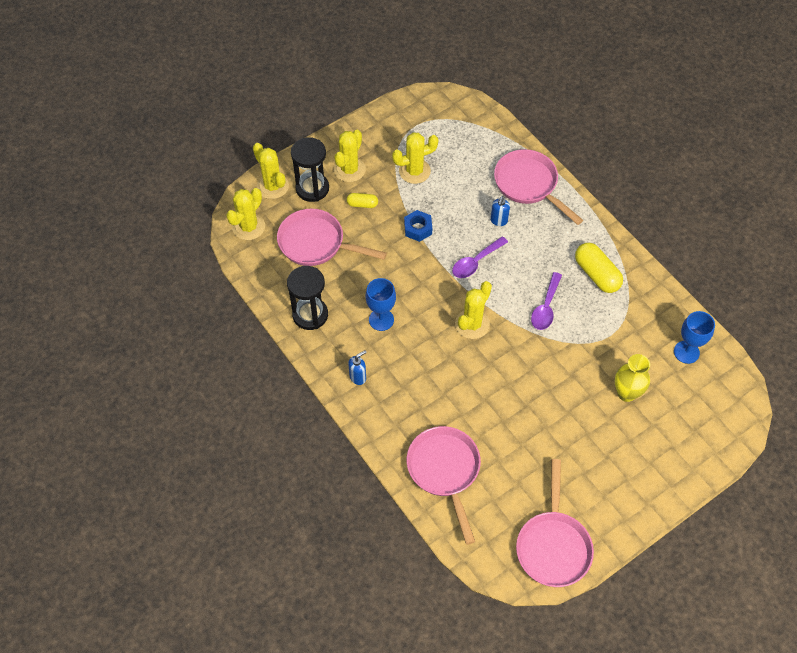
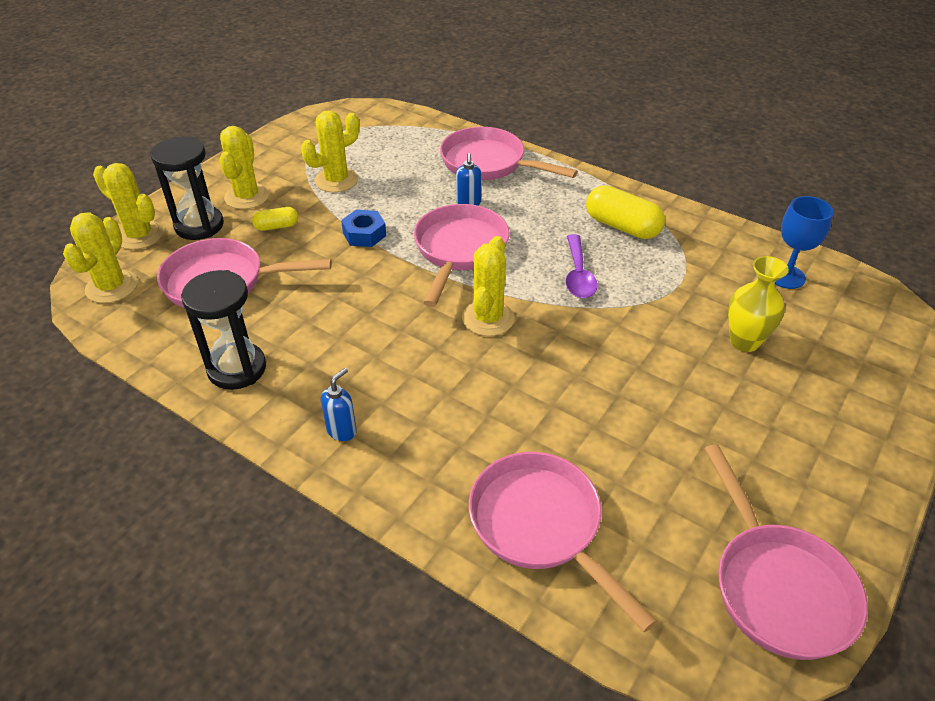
camera: 20 degrees left, 15 degrees down
(381, 320) = (351, 347): blue goblet -> none
(475, 262) = (459, 250): purple spoon -> pink pan

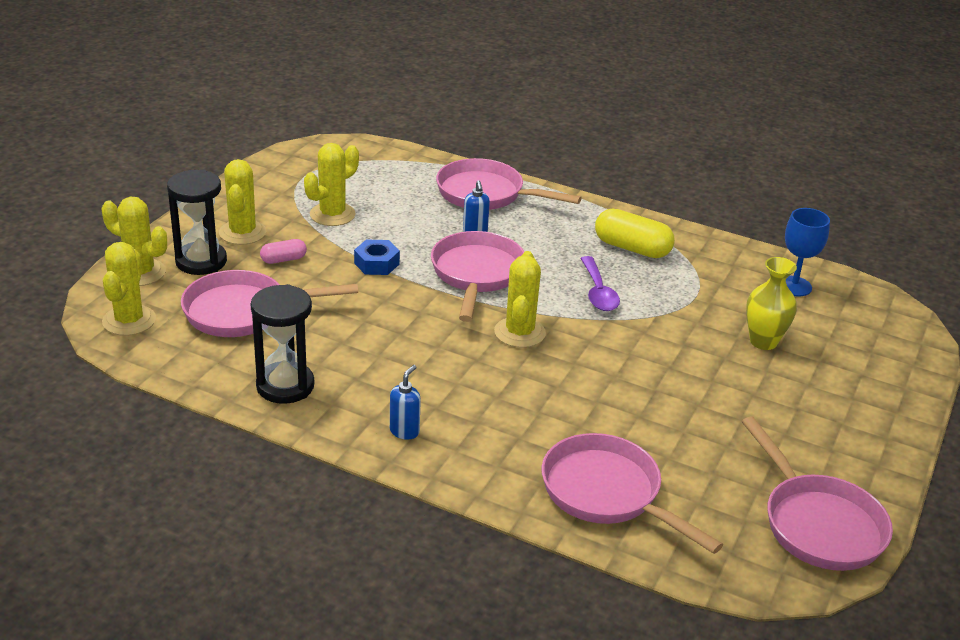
camera: 10 degrees left, 10 degrees down
(277, 226) = (283, 259): yellow capsule -> pink capsule

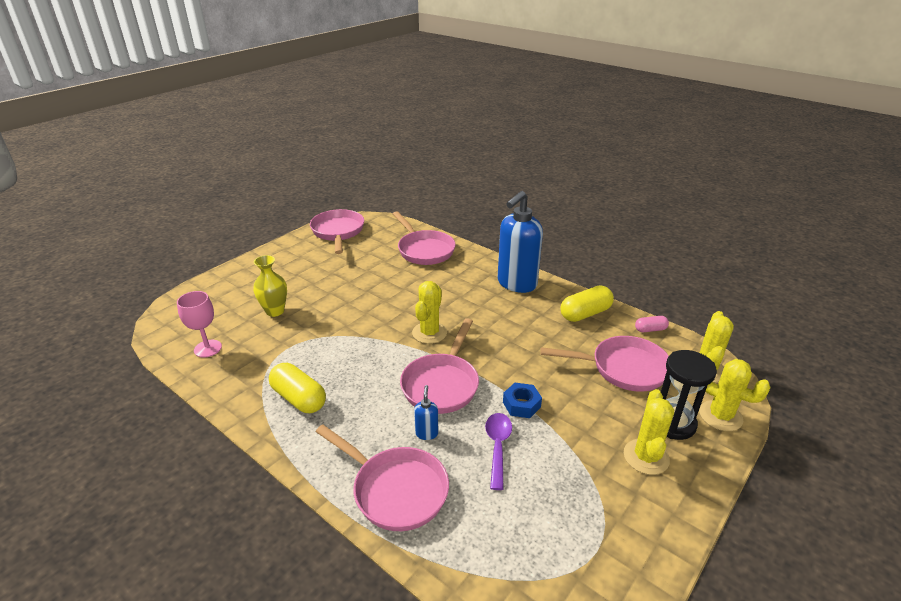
camera: 165 degrees left, 0 degrees up
(283, 259) = (601, 418): pink capsule -> pink capsule (650, 329)
(285, 386) = (585, 313): black hourglass -> yellow capsule
(332, 214) = (560, 474): yellow cactus -> none
(404, 431) = (516, 284): blue soap dispenser -> blue soap dispenser, size x2.49
(598, 292) = (356, 358): purple spoon -> purple spoon (497, 446)
(794, 286) = (208, 348): blue goblet -> pink goblet

